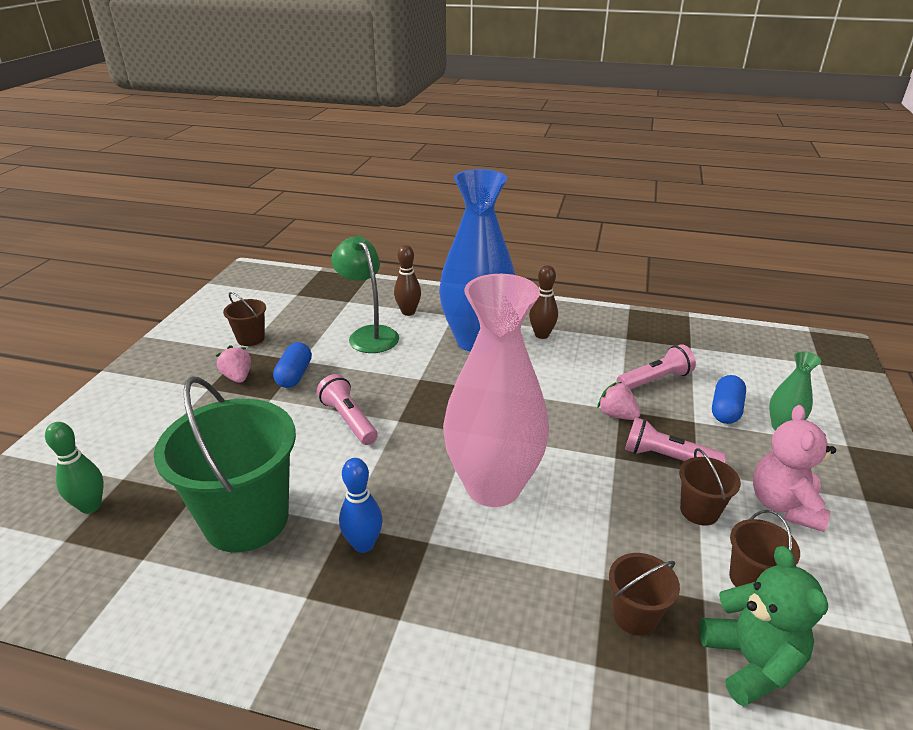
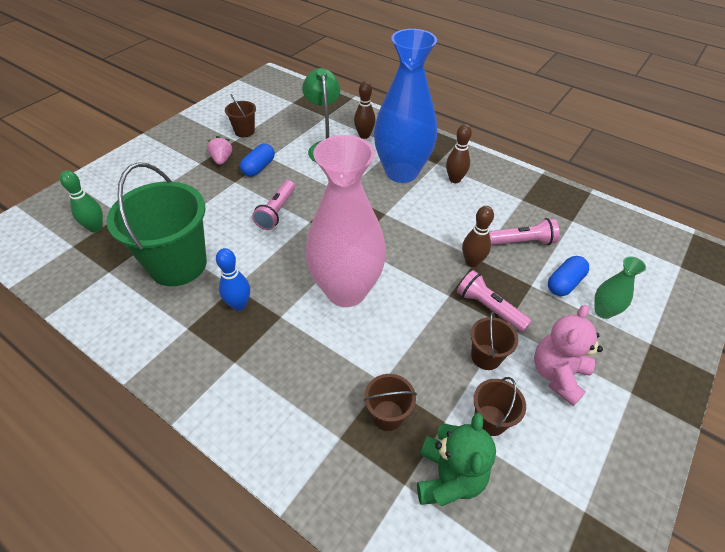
camera: 20 degrees right, 15 degrees up
(348, 420) = (276, 211): pink flashlight -> pink flashlight turned 150 degrees counterclockwise
(617, 415) = (472, 262): pink strawberry -> brown bowling pin

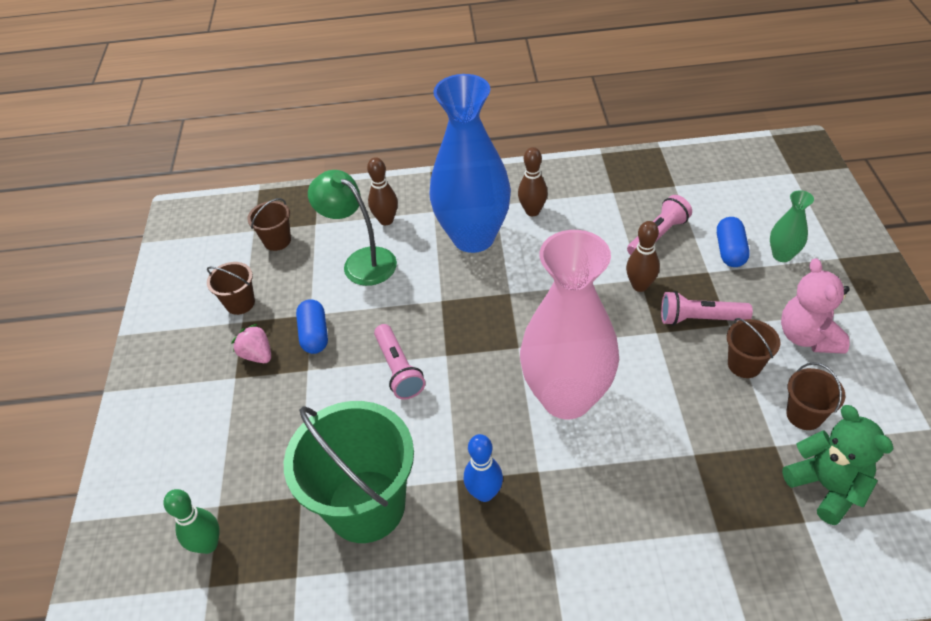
camera: 35 degrees left, 0 degrees up
(387, 415) = (730, 479): brown bucket -> brown bucket (277, 241)

